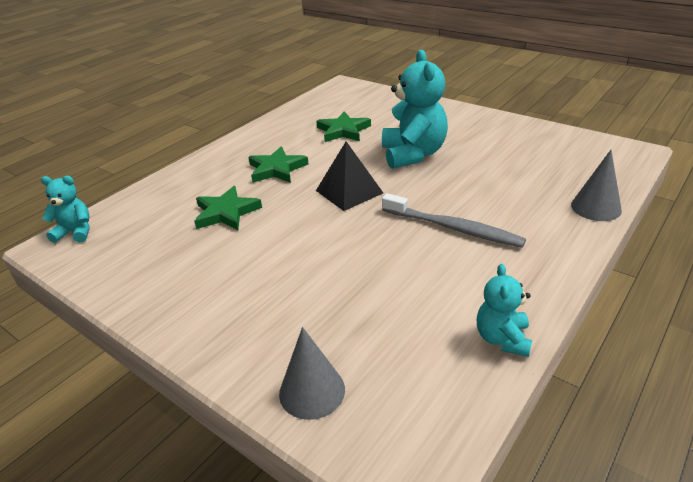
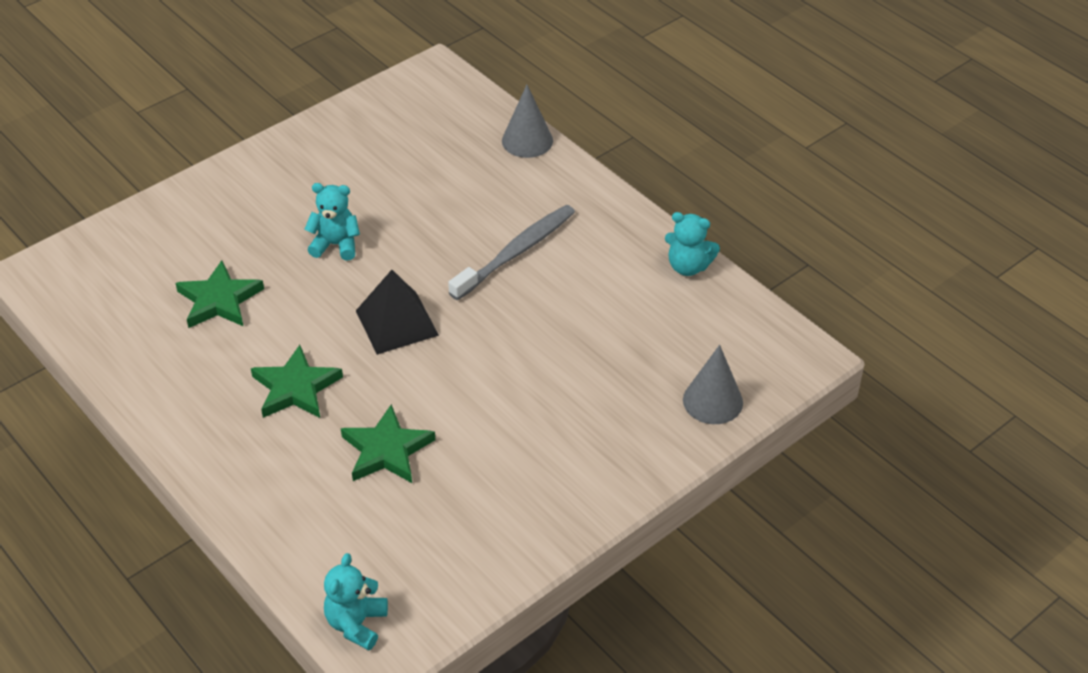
camera: 80 degrees left, 10 degrees up
(413, 154) = (336, 245): turquoise teddy bear -> turquoise teddy bear, size x0.54

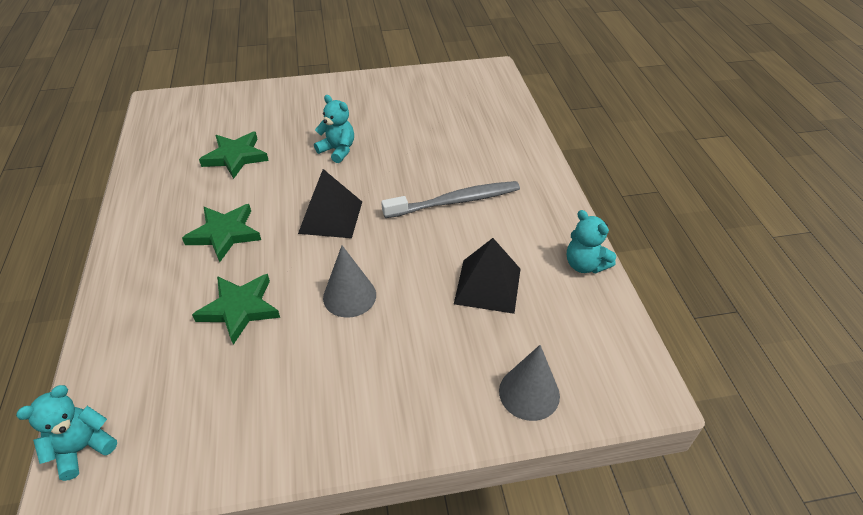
camera: 30 degrees right, 0 degrees up
(527, 140) = (522, 130): grey cone -> grey cone (349, 296)
(612, 325) = (488, 286): none -> black pyramid

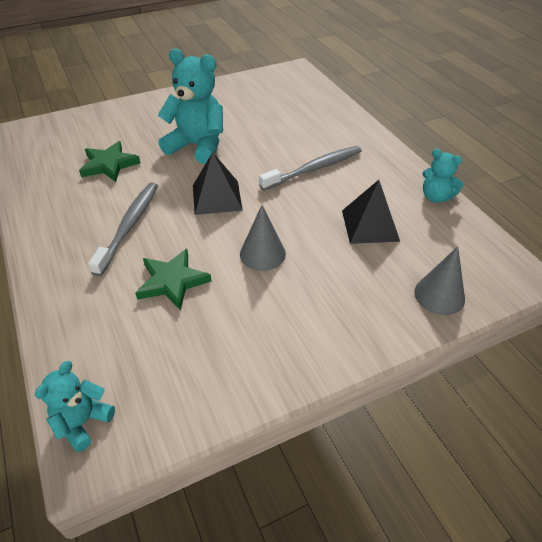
camera: 15 degrees left, 0 degrees up
(225, 234) = (129, 226): green star -> grey toothbrush
(338, 150) = (197, 146): turquoise teddy bear -> turquoise teddy bear, size x1.85

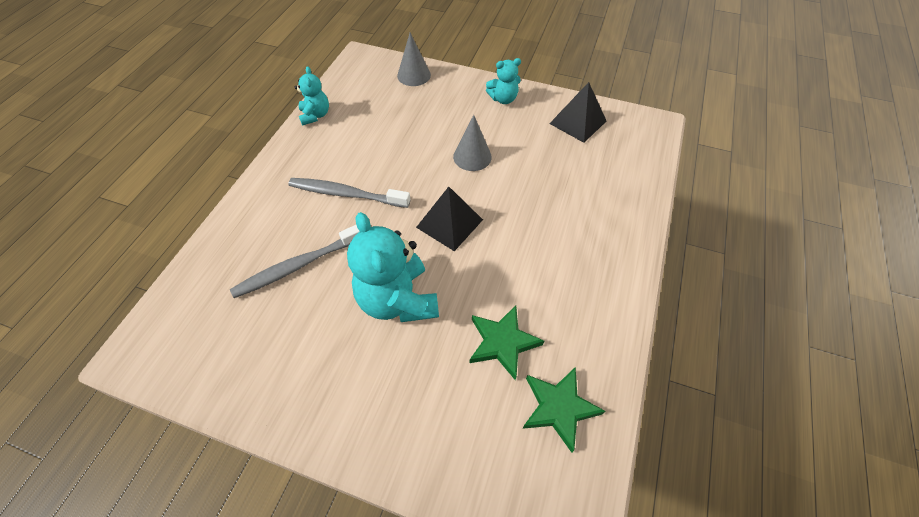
camera: 135 degrees left, 10 degrees up
(83, 422) = (652, 137): turquoise teddy bear -> turquoise teddy bear (503, 99)
(129, 226) = (541, 245): grey toothbrush -> grey toothbrush (298, 266)
(172, 281) = (547, 178): green star -> green star (559, 408)
(370, 225) = (384, 128): black pyramid -> black pyramid (577, 122)

